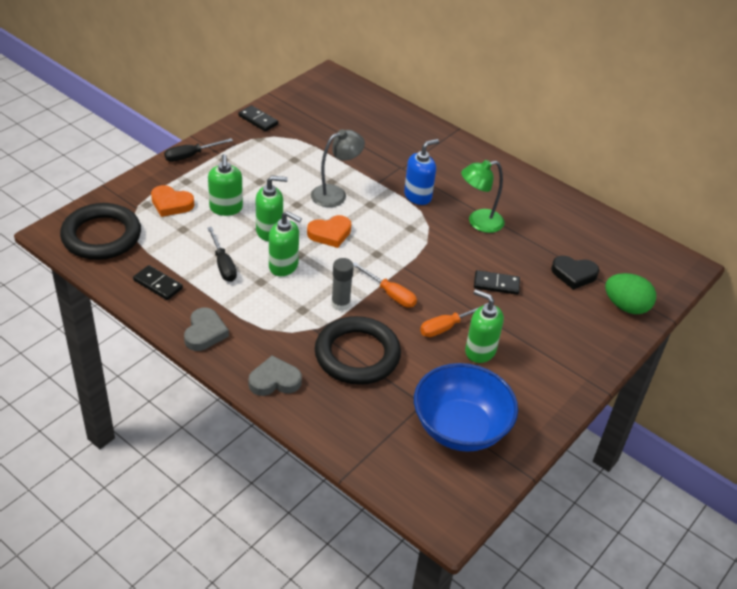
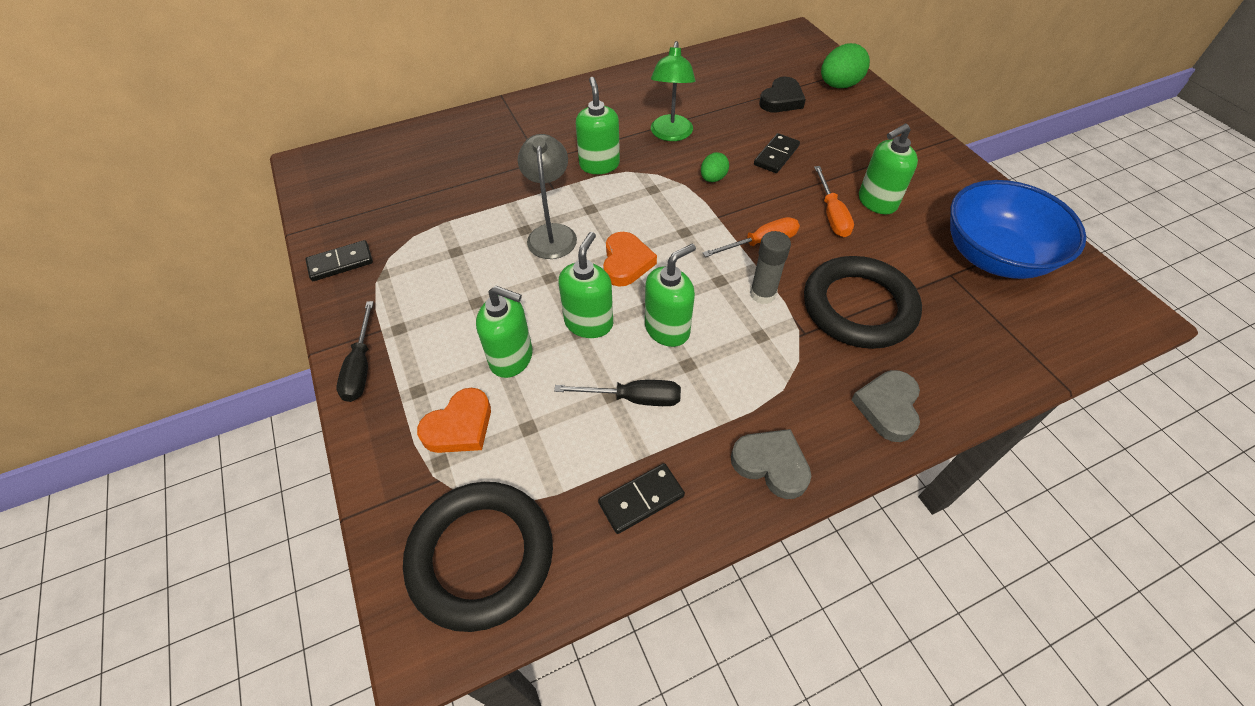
camera: 60 degrees left, 10 degrees up
(418, 196) = (599, 164): blue soap dispenser -> green soap dispenser
(443, 255) = (713, 178): none -> green egg

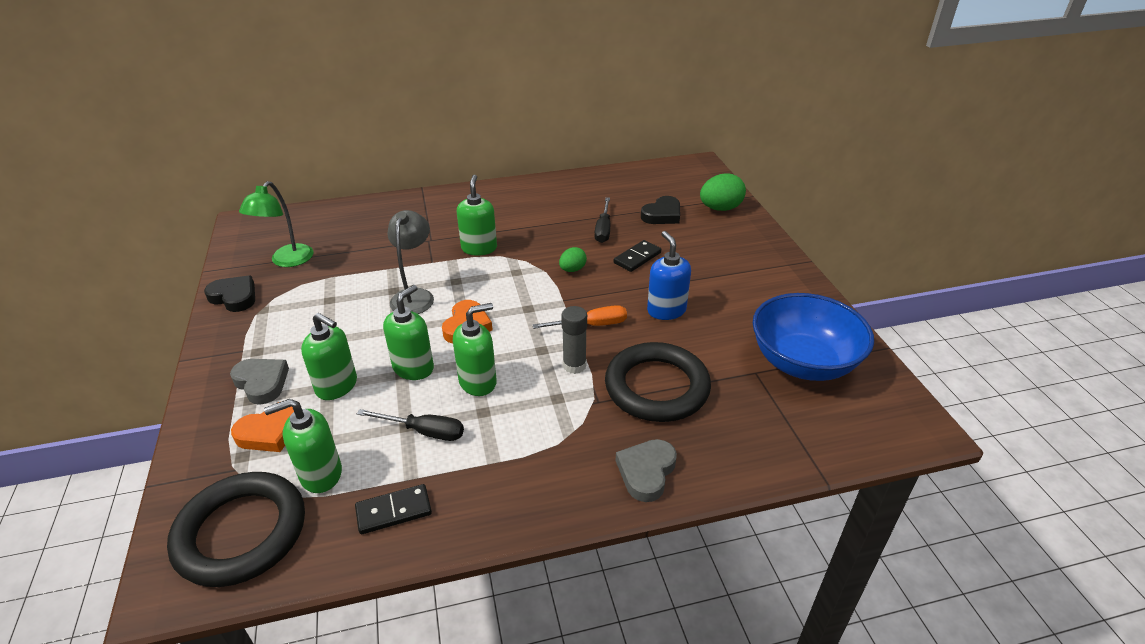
camera: 10 degrees right, 15 degrees down
(340, 263) = (234, 297): black domino -> black heart
(361, 367) = (213, 376): black screwdriver -> black screwdriver (603, 229)
(670, 134) = (551, 232): green lamp -> green lamp (287, 261)
(771, 464) = (519, 502): grey heart -> grey heart (262, 383)
(832, 215) = (666, 310): orange screwdriver -> blue soap dispenser
(877, 202) = (712, 305): green soap dispenser -> green soap dispenser (320, 474)

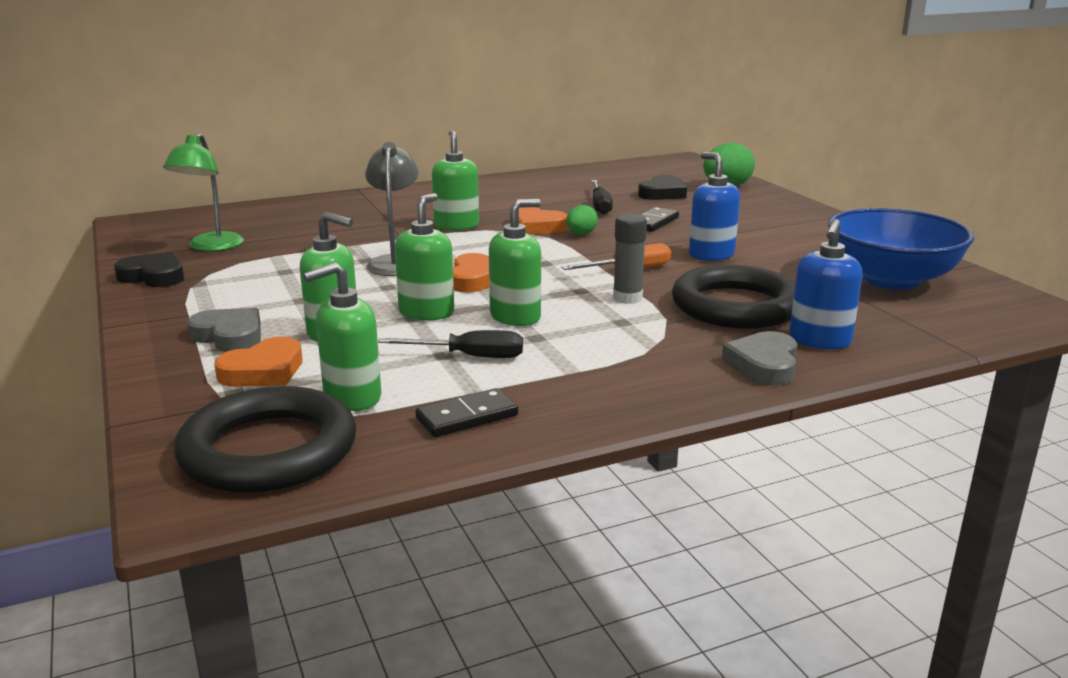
camera: 10 degrees left, 15 degrees down
(541, 255) = (536, 226): none -> orange heart
(705, 444) = (819, 340): none -> blue soap dispenser

